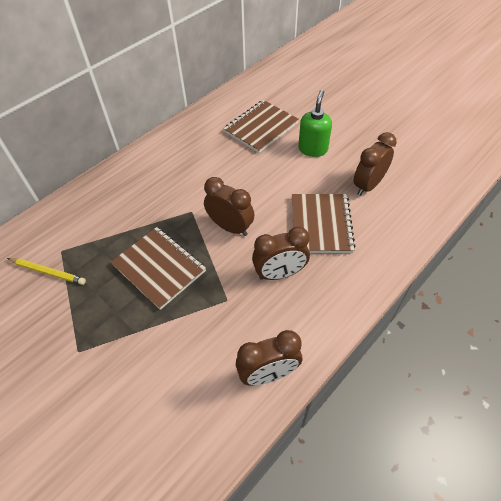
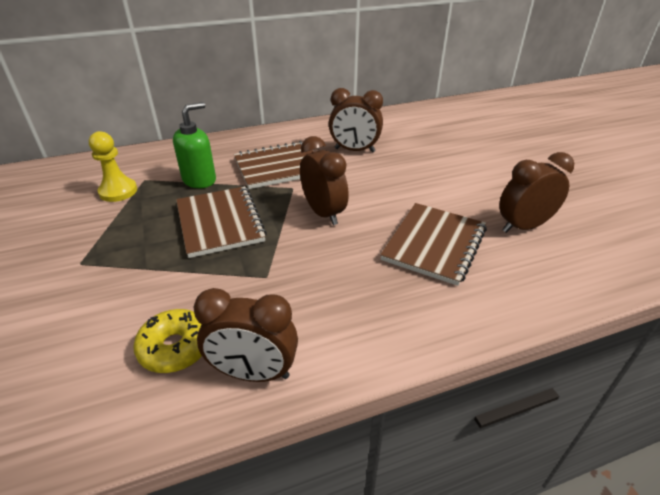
camera: 25 degrees right, 15 degrees down
(48, 272) = (118, 191): yellow pencil -> yellow pawn
(206, 382) = (175, 348): none -> yellow donut
(261, 127) = (421, 143): brown notebook -> brown notebook (279, 167)
(280, 273) = (348, 274): brown clock -> brown clock (354, 150)
(313, 149) = (471, 175): green soap dispenser -> green soap dispenser (199, 180)

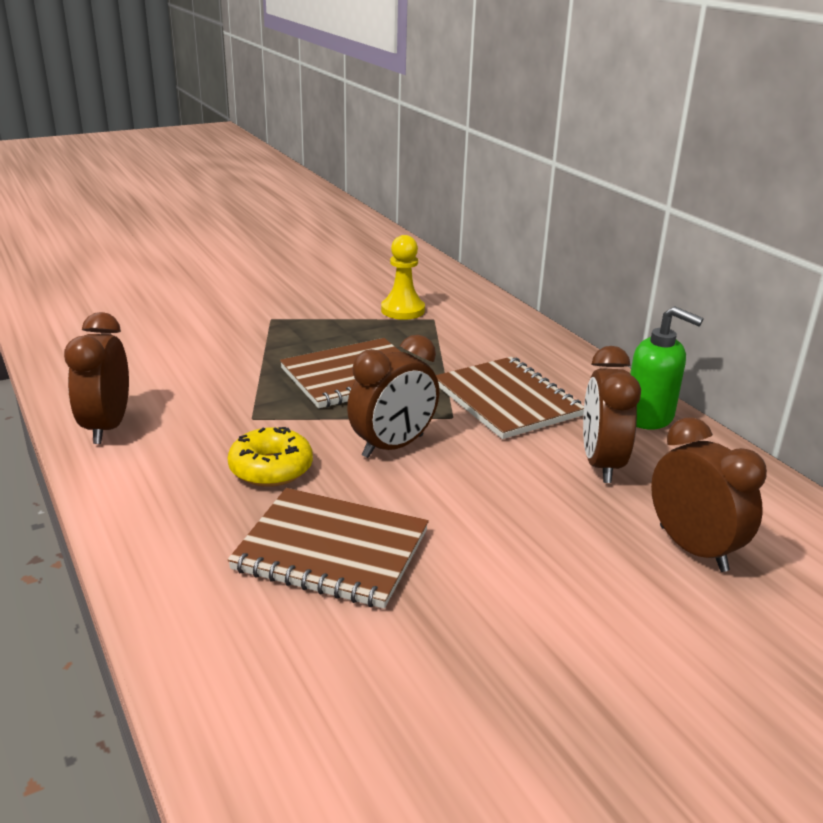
camera: 80 degrees right, 10 degrees down
(175, 348) = (148, 383): yellow donut -> yellow donut (271, 468)
(199, 180) = (446, 350): green soap dispenser -> green soap dispenser (649, 417)
(523, 226) = (404, 668): brown clock -> brown clock (693, 548)

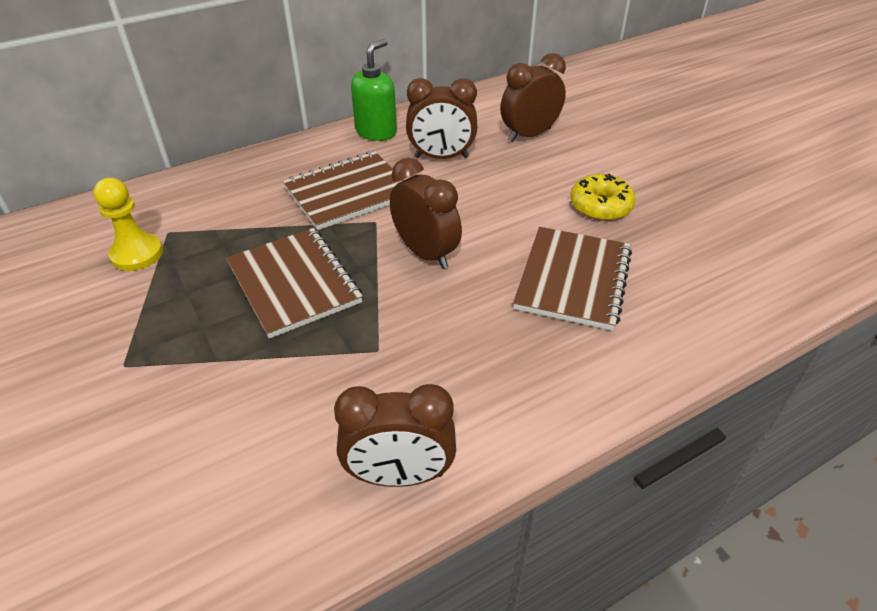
camera: 90 degrees left, 15 degrees up
(271, 468) = (469, 325): yellow donut -> yellow donut (600, 206)

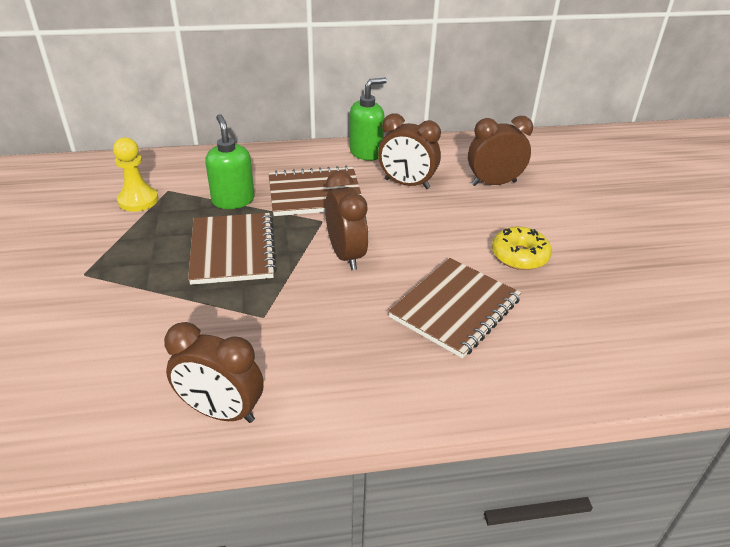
camera: 20 degrees right, 5 degrees down
(257, 224) = (233, 200): none -> green soap dispenser

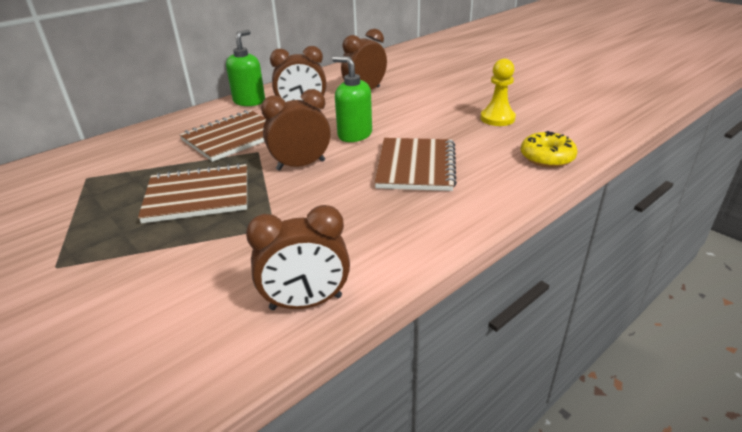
camera: 30 degrees left, 5 degrees down
(138, 200) = (60, 194): yellow pawn -> yellow pawn (497, 118)
(233, 200) = (162, 164): green soap dispenser -> green soap dispenser (354, 135)
(233, 250) = (198, 196): brown notebook -> brown notebook turned 60 degrees counterclockwise
(346, 255) = (301, 165): brown clock -> brown clock turned 60 degrees counterclockwise
(519, 256) = (426, 124): yellow donut -> yellow donut (547, 157)

